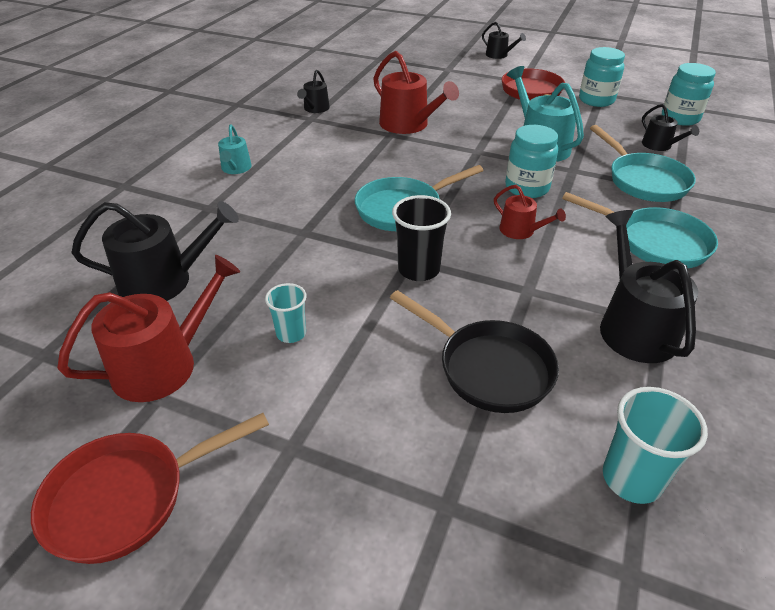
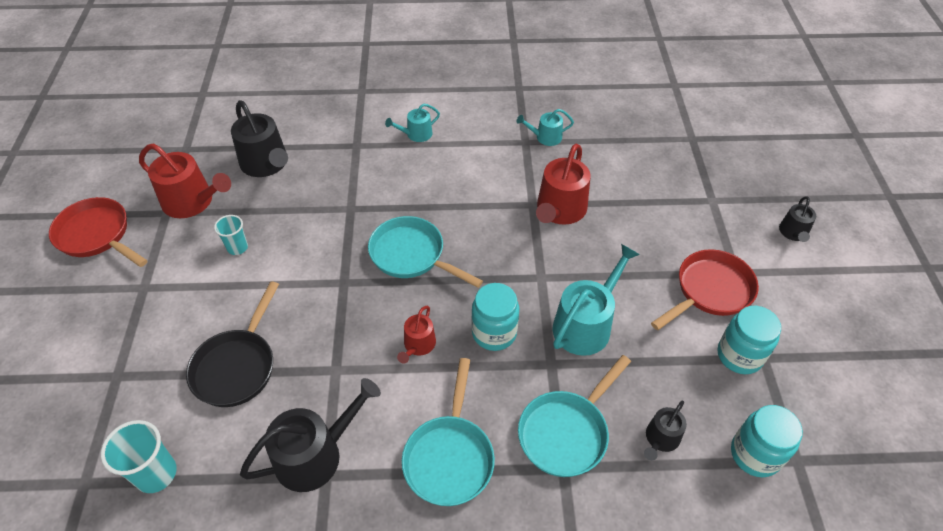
camera: 65 degrees right, 10 degrees up
(315, 109) = (545, 137): black watering can -> turquoise watering can
(418, 270) = (333, 292): black cup -> none

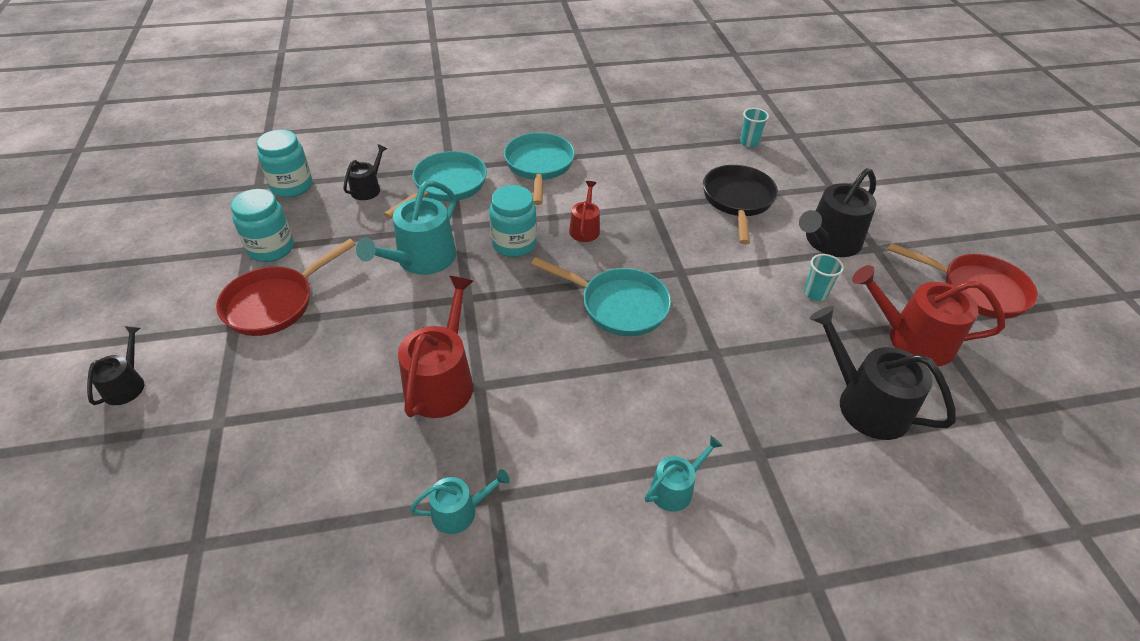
camera: 170 degrees right, 5 degrees down
(156, 474) = (749, 142): turquoise cup -> turquoise cup, size x0.64
(316, 454) = (641, 159): black watering can -> black watering can (829, 242)

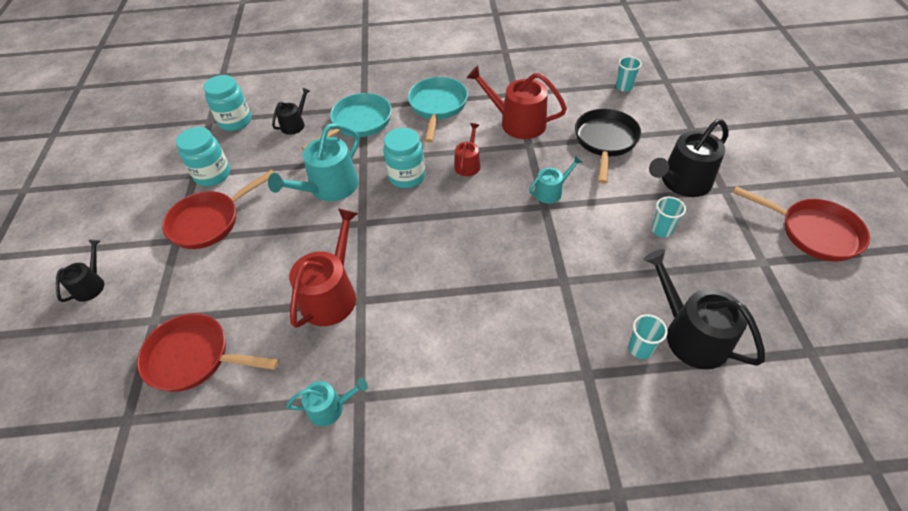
camera: 10 degrees right, 5 degrees up
(277, 464) = (194, 357): none -> red pan
(618, 305) = (486, 234): turquoise pan -> none
(676, 488) = (511, 400): turquoise watering can -> turquoise watering can (551, 191)
(813, 422) = (640, 348): none -> turquoise cup
(912, 339) = (743, 276): red watering can -> red watering can (517, 122)

